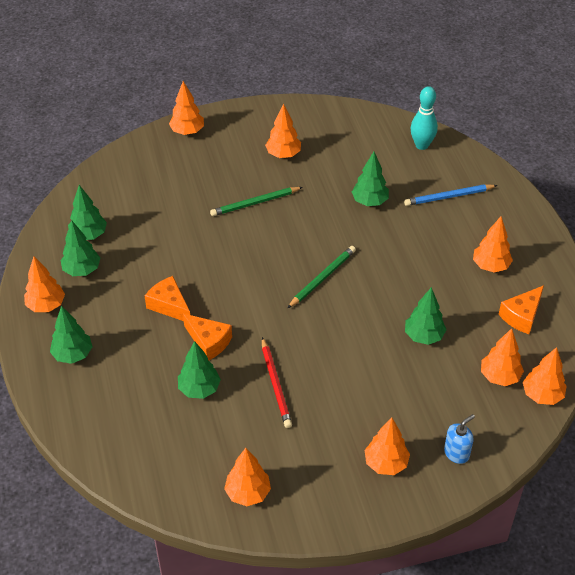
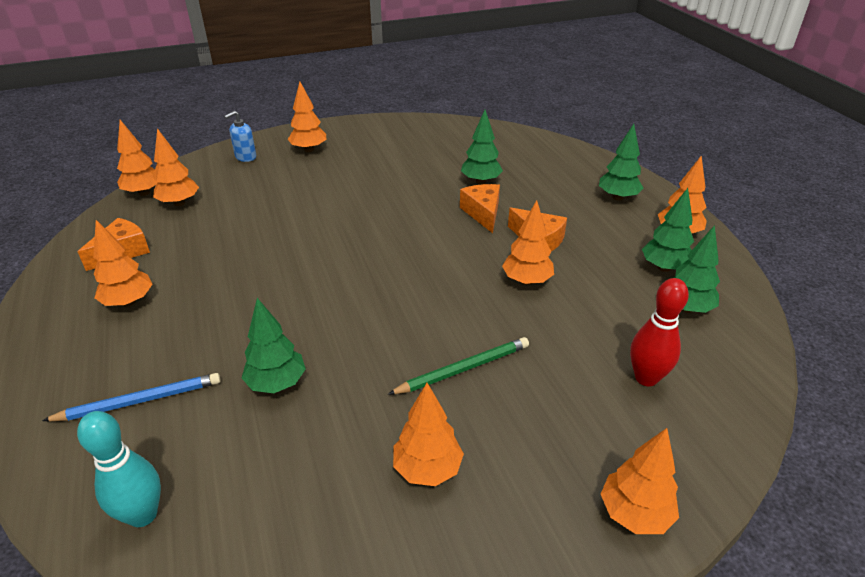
camera: 175 degrees right, 10 degrees down
(145, 191) = (646, 378): none -> red bowling pin
(208, 342) = (483, 213): orange cheese -> orange cheese turned 45 degrees clockwise
(248, 493) = (423, 132): orange tree -> orange tree (526, 281)
(276, 384) = (407, 187): red pencil -> none
(322, 278) = (358, 276): green pencil -> none
(423, 336) = (247, 229): green tree -> none

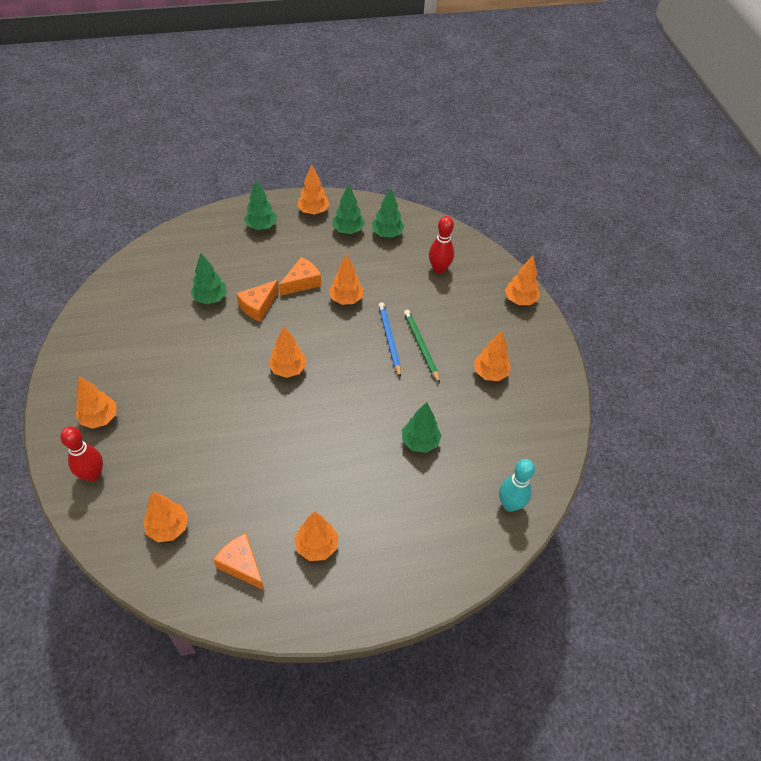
camera: 85 degrees left, 15 degrees up
(139, 401) = (425, 520): blue pencil -> blue pencil (389, 339)
(144, 193) = (135, 564): orange tree -> orange tree (288, 369)
(245, 157) = (93, 475): blue soap dispenser -> red bowling pin
(483, 213) = (258, 306): orange cheese -> orange cheese turned 45 degrees counterclockwise

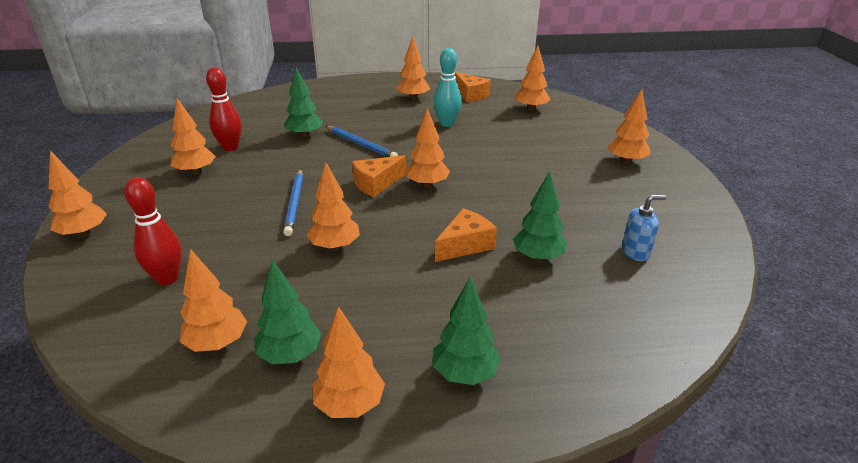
camera: 170 degrees left, 20 degrees down
(93, 475) = (609, 133): red bowling pin -> red bowling pin (230, 148)
(142, 307) = (635, 252): none -> blue soap dispenser
(302, 282) = (397, 271): orange cheese -> orange cheese (376, 184)
(358, 429) = (361, 144): none -> blue pencil
(387, 234) = (217, 343): green tree -> orange tree
(421, 346) = (259, 196): green pencil -> none
(510, 504) = (250, 106): turquoise bowling pin -> turquoise bowling pin (447, 124)

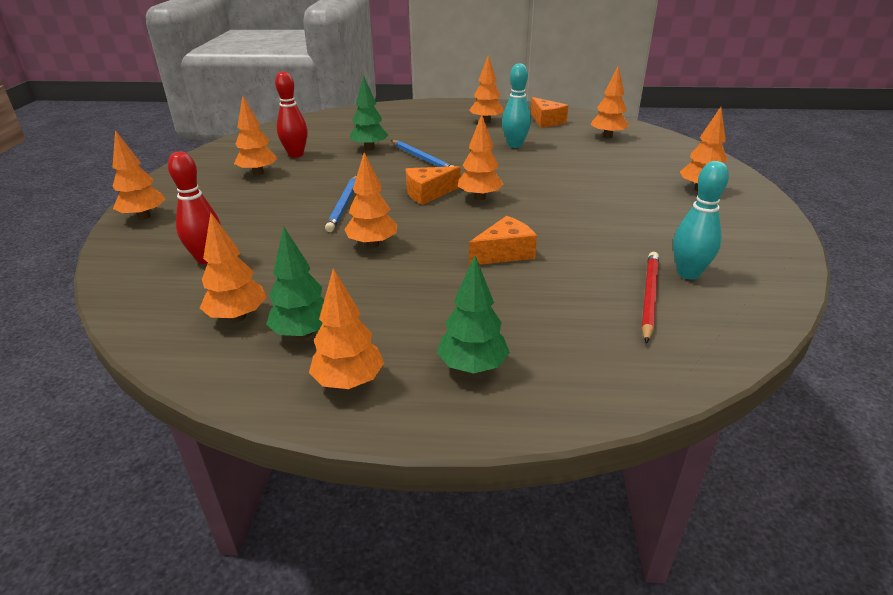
camera: 10 degrees right, 0 degrees up
(538, 257) = (578, 270): green tree -> none
(607, 280) = (649, 297): none -> red pencil
(635, 252) = (688, 273): blue soap dispenser -> turquoise bowling pin

